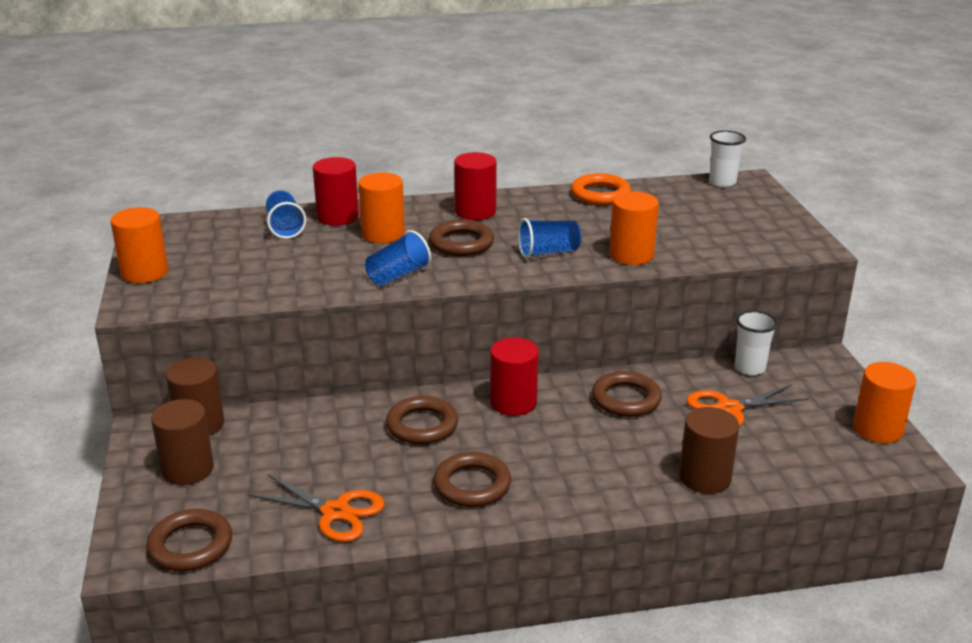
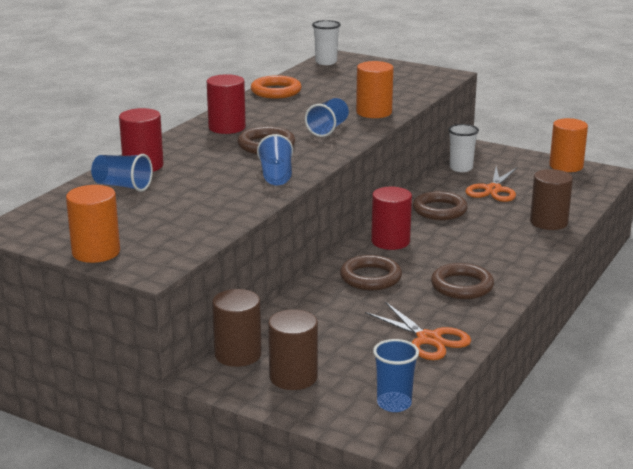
camera: 50 degrees left, 5 degrees down
(190, 545) = (394, 404): brown ring -> blue cup
(335, 512) = (428, 339): orange scissors -> orange scissors turned 75 degrees clockwise
(383, 234) = (203, 161): orange cylinder -> none

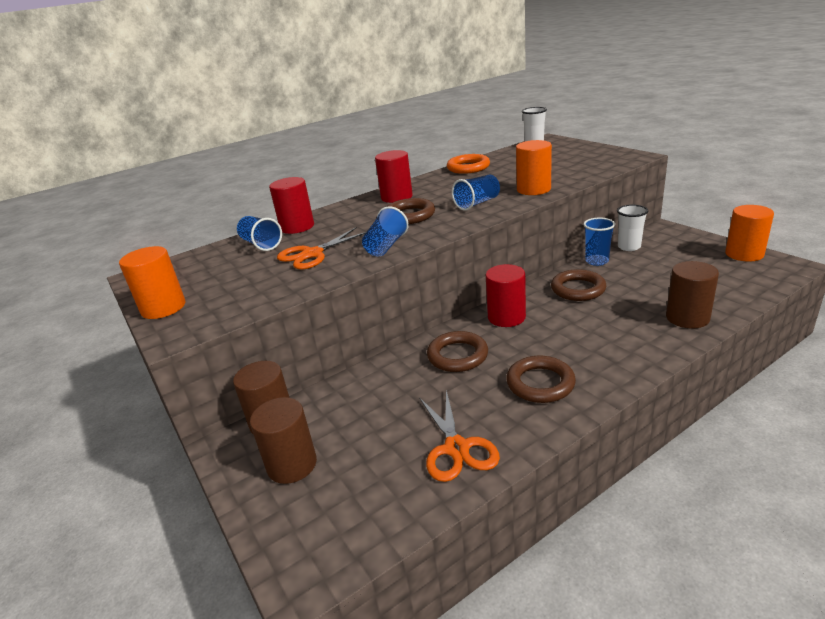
camera: 30 degrees right, 5 degrees up
(394, 404) = (352, 535): blue cup -> blue cup (597, 261)
(493, 190) = (647, 273): orange scissors -> orange scissors (312, 254)

